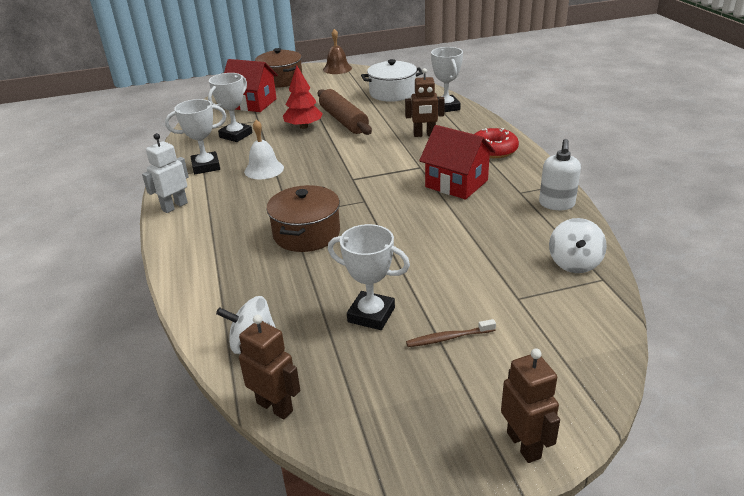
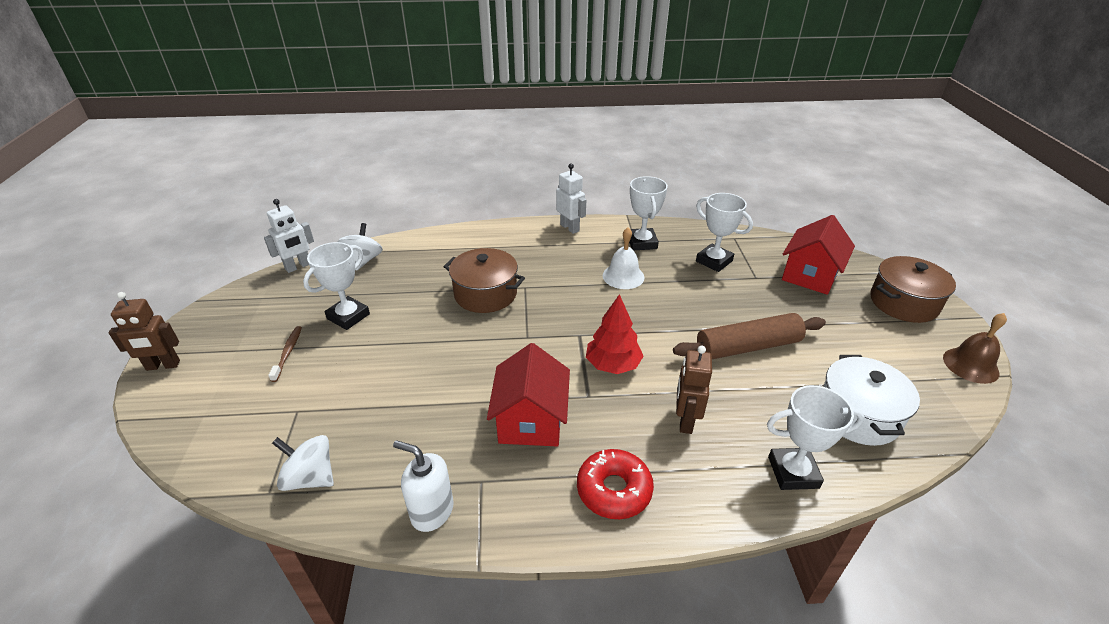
camera: 100 degrees right, 5 degrees up
(275, 406) = (298, 267): brown robot -> white robot
(303, 126) = (731, 311): red tree -> red tree (613, 365)
(456, 183) = (531, 420): red house -> red house turned 45 degrees counterclockwise

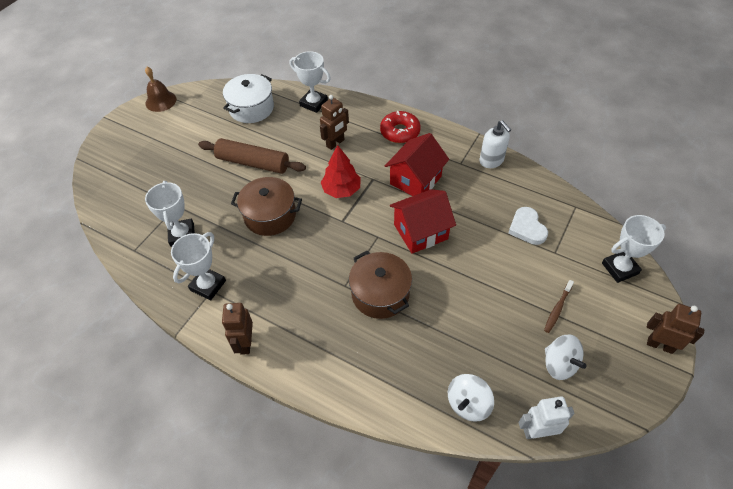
camera: 145 degrees left, 15 degrees up
(310, 478) = (551, 204): white spinning top -> white spinning top (559, 364)
(342, 425) = (527, 228): none -> white heart
(348, 316) = (502, 326): white trophy -> white trophy (619, 268)
(570, 228) = (245, 343): white robot -> brown robot
(623, 276) = (262, 256): white bell -> none
(810, 275) = (141, 188): red house -> red house (420, 232)
(903, 303) = (125, 143): brown pot -> brown pot (270, 215)

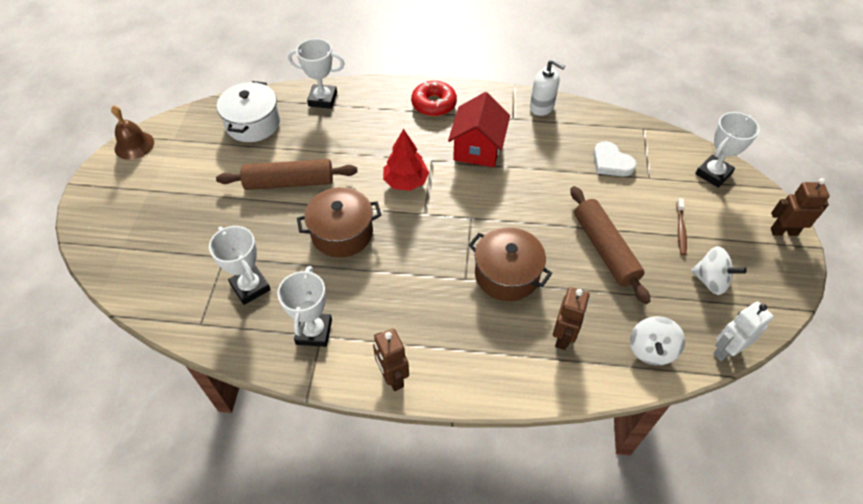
camera: 25 degrees left, 0 degrees up
(335, 143) = (371, 135): brown robot -> brown robot (563, 337)
(420, 232) = (512, 199): red house -> none
(477, 302) = (604, 249): none -> brown rolling pin

